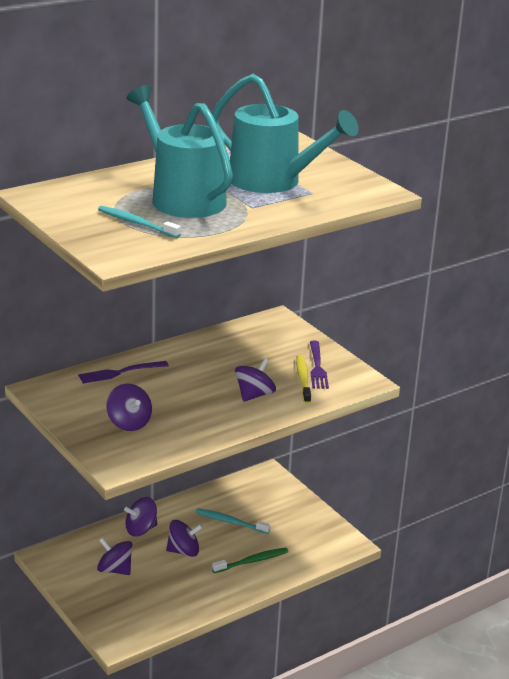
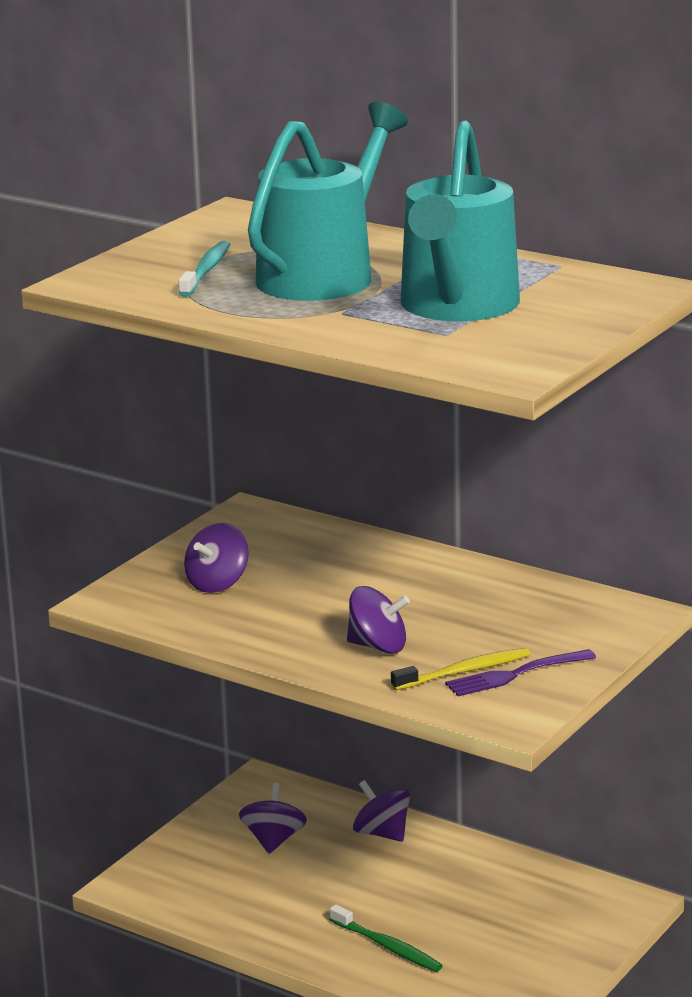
camera: 70 degrees right, 5 degrees down
(120, 372) = (344, 546): purple fork -> none
(183, 551) = (361, 882): purple spinning top -> none
(230, 522) = (469, 902): turquoise toothbrush -> none

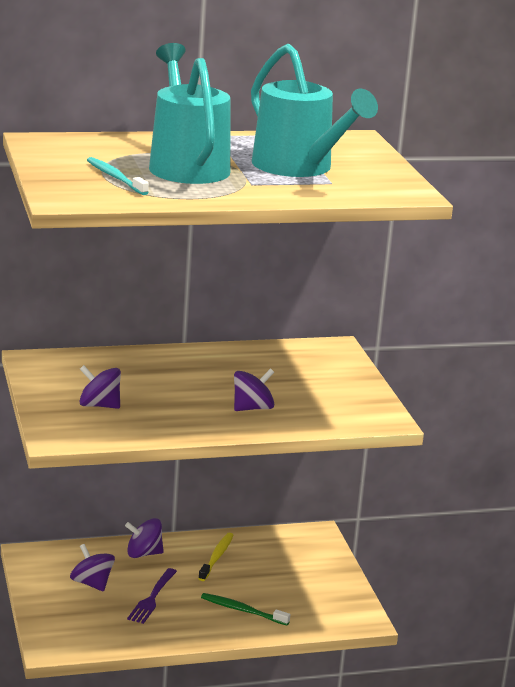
camera: 50 degrees left, 0 degrees up
(217, 583) = (99, 405): purple spinning top -> purple spinning top turned 120 degrees clockwise
(387, 946) = (243, 610): green toothbrush -> green toothbrush turned 150 degrees counterclockwise
(464, 672) = (318, 405): yellow toothbrush -> yellow toothbrush (216, 557)
(516, 674) = (343, 397): purple fork -> purple fork (152, 598)

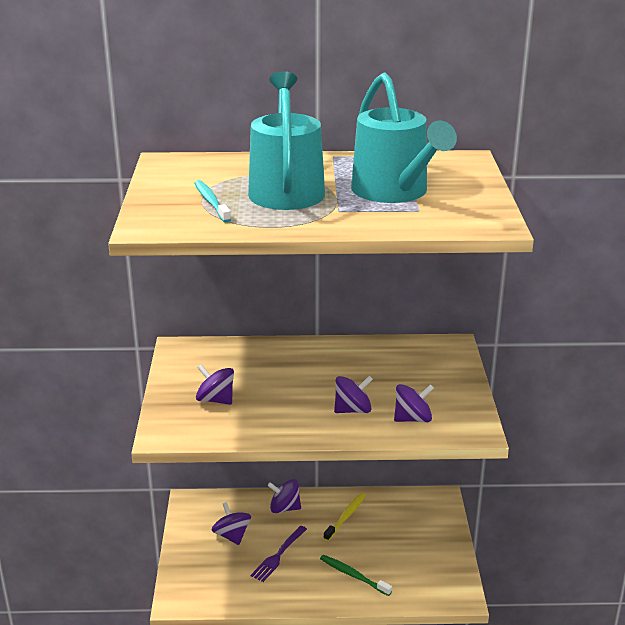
camera: 15 degrees right, 5 degrees up
(318, 413) = (412, 419): none -> purple spinning top

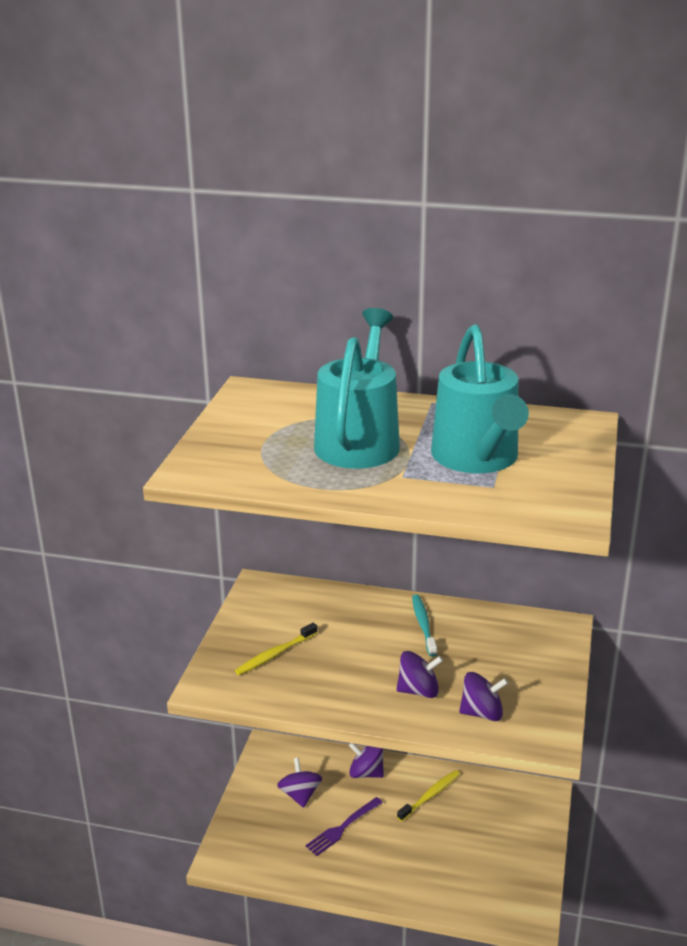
camera: 15 degrees right, 0 degrees up
(211, 202) = (271, 448): turquoise toothbrush -> turquoise toothbrush (423, 625)
(215, 400) = (275, 654): purple spinning top -> yellow toothbrush
(353, 575) = (417, 868): green toothbrush -> none

